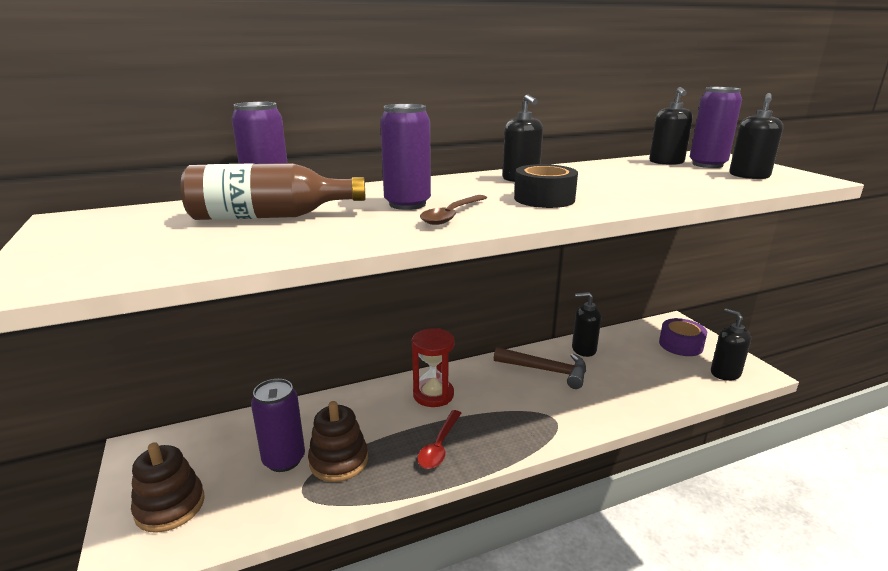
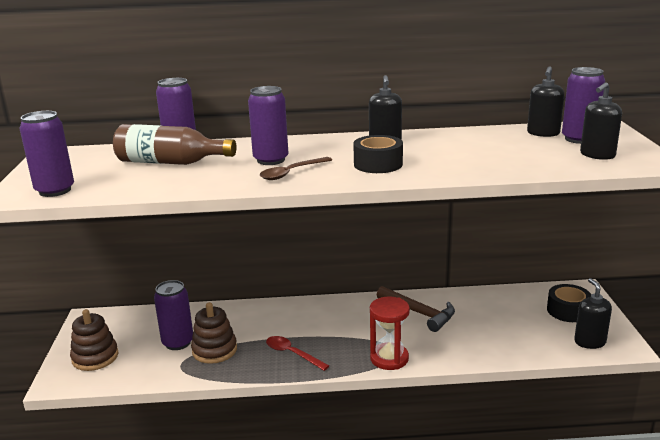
camera: 20 degrees right, 0 degrees up
(102, 268) = (55, 190): none -> purple can
(433, 395) = (311, 317): red hourglass -> red hourglass (389, 358)
(439, 446) = (292, 354): red spoon -> red spoon turned 90 degrees clockwise
(583, 349) = (467, 300): black soap dispenser -> none
(680, 345) = (568, 311): purple tape -> black tape

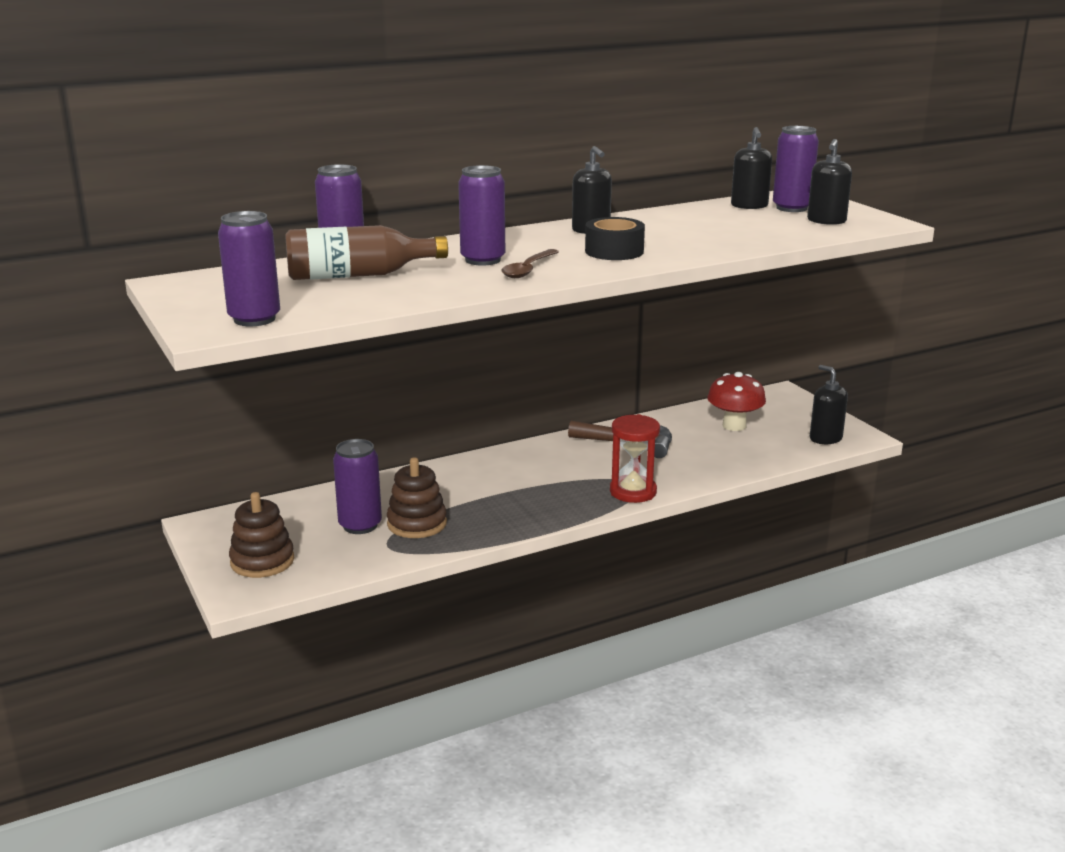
camera: 25 degrees left, 0 degrees up
(292, 354) = (517, 508): red spoon -> none
(517, 313) = (734, 426): none -> red mushroom
(568, 311) = (783, 414): black tape -> none

